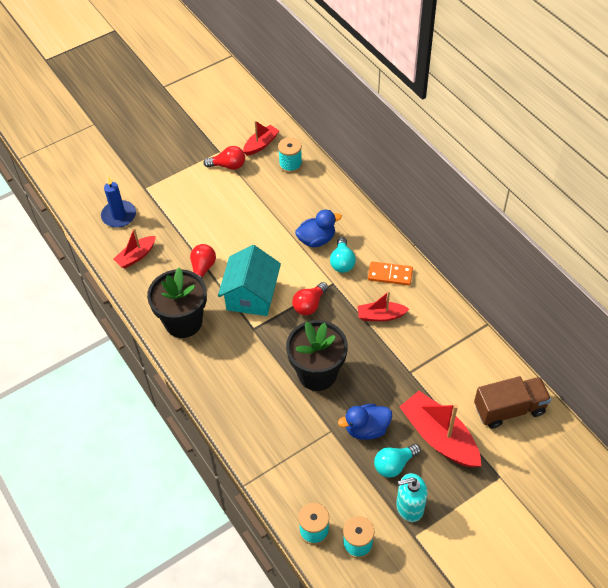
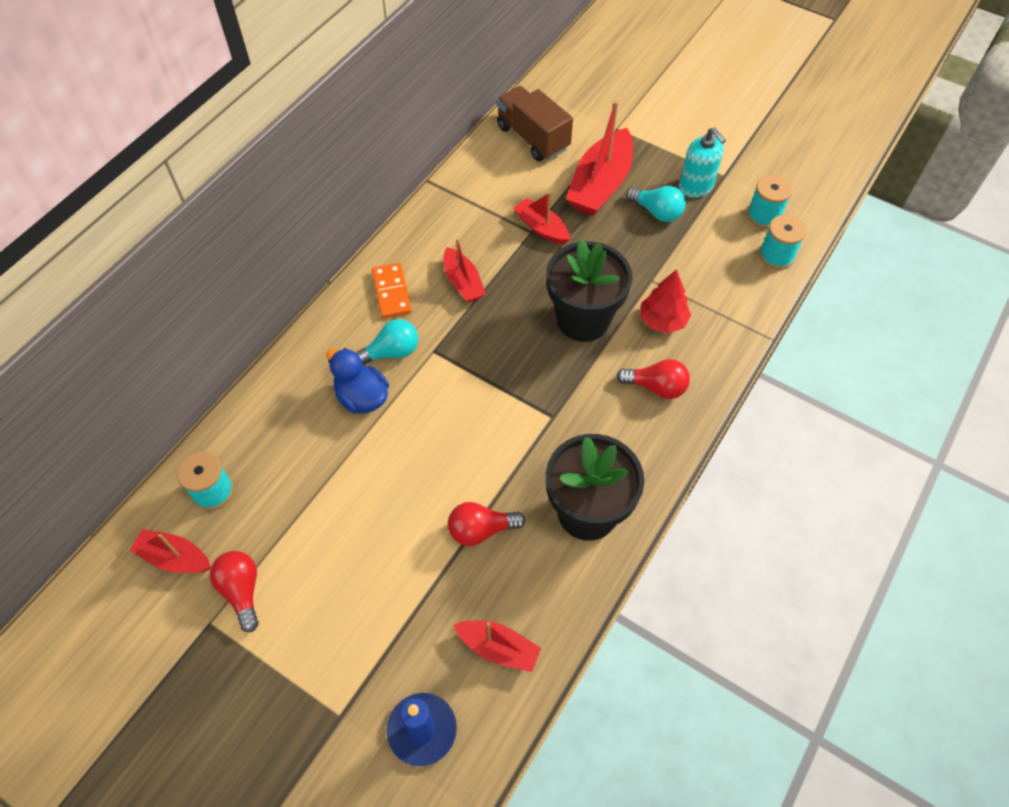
camera: 115 degrees left, 5 degrees up
(251, 295) = (498, 442): turquoise house -> none
(293, 421) = (662, 320): none -> red tree
(309, 305) = (482, 365): red light bulb -> red light bulb (656, 387)
(366, 429) = (629, 248): blue duck -> none
(410, 380) = (541, 228): none -> red boat

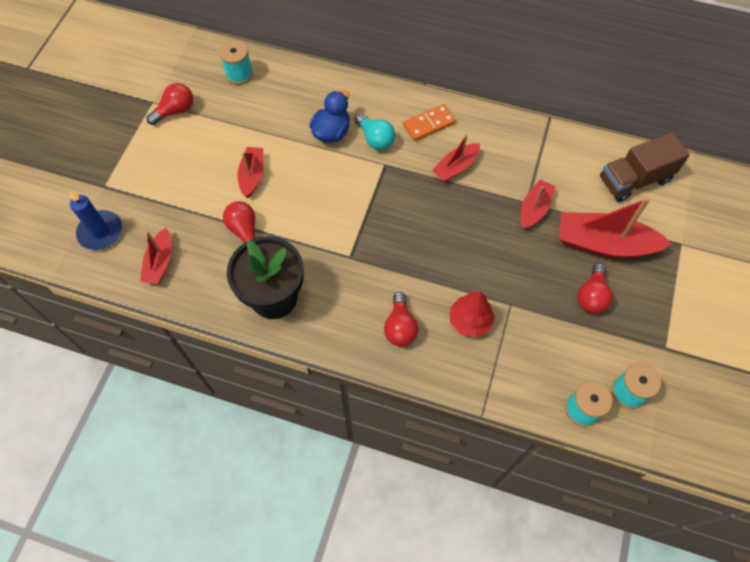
camera: 75 degrees right, 5 degrees up
(175, 558) = (190, 71): red boat -> red boat (252, 175)
(532, 138) = (634, 179): brown truck -> brown truck turned 150 degrees counterclockwise
(583, 319) = (449, 259): black flower pot -> none
(657, 212) = (591, 296): turquoise light bulb -> red light bulb
(696, 187) = (638, 324): turquoise soap dispenser -> none

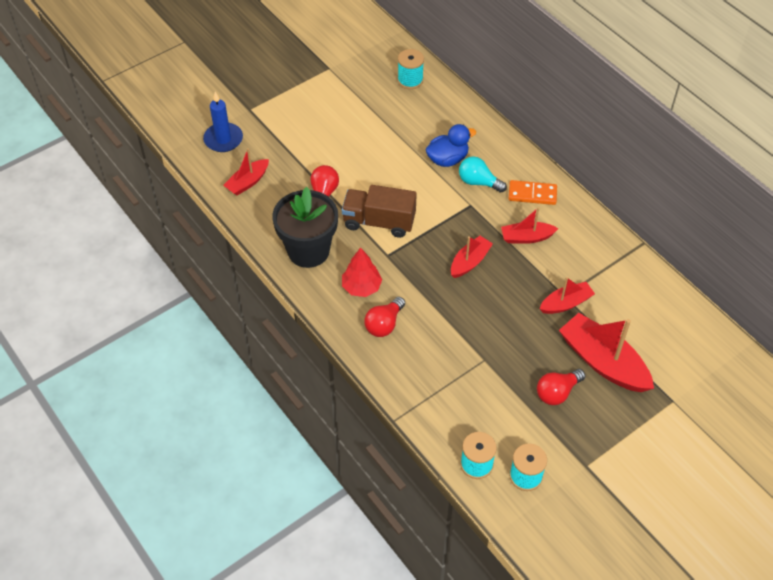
camera: 35 degrees right, 10 degrees down
(175, 111) = (340, 83): red light bulb -> none
(252, 175) = (361, 158): red boat -> red boat (470, 262)
(375, 139) = (478, 182): turquoise light bulb -> turquoise light bulb turned 120 degrees clockwise
(470, 321) = (441, 351): red tree -> red tree (361, 287)
(634, 179) = (676, 330): brown truck -> brown truck (379, 222)

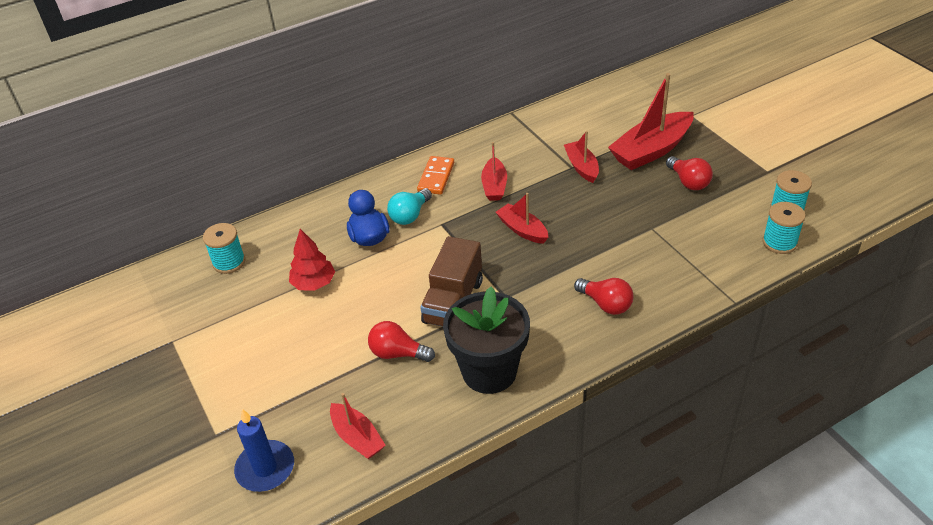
camera: 80 degrees left, 10 degrees down
(361, 287) = (551, 322): red tree -> red tree (314, 283)

